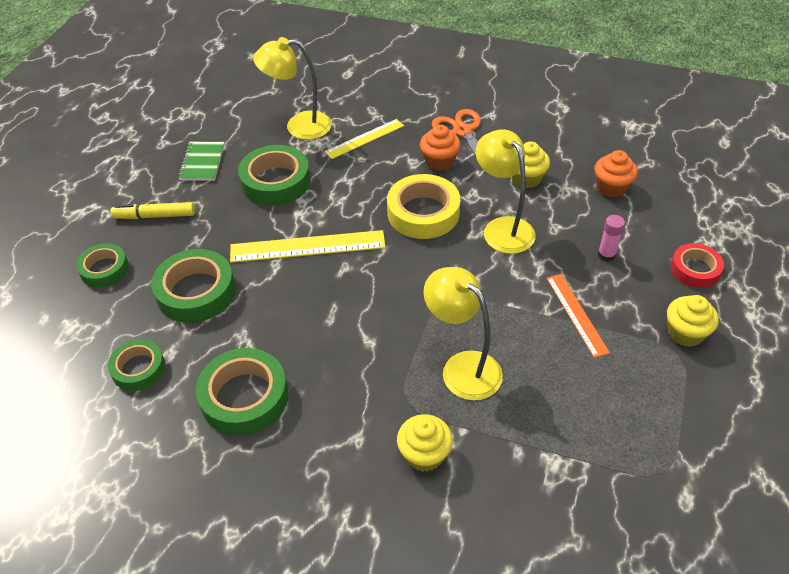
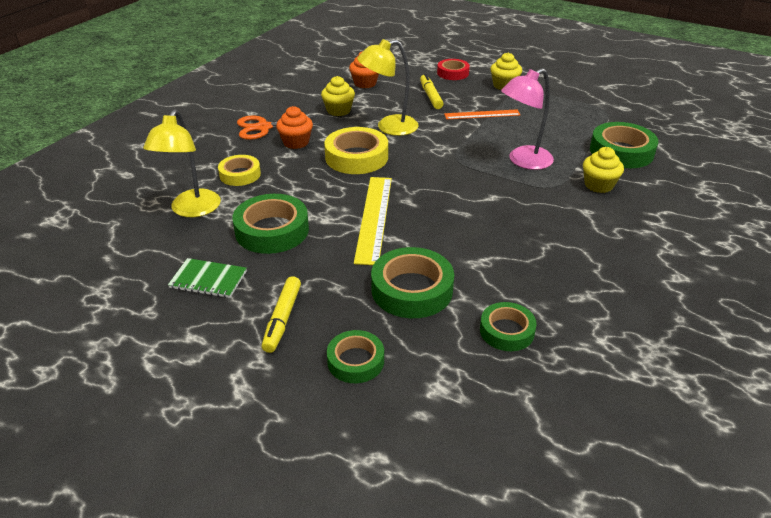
camera: 80 degrees left, 10 degrees down
(244, 397) = (545, 264): green tape -> green tape (621, 152)
(365, 139) = (240, 174): yellow ruler -> yellow tape
(462, 367) = (523, 161): yellow lamp -> pink lamp
(606, 255) = (430, 96): pink glue stick -> yellow marker

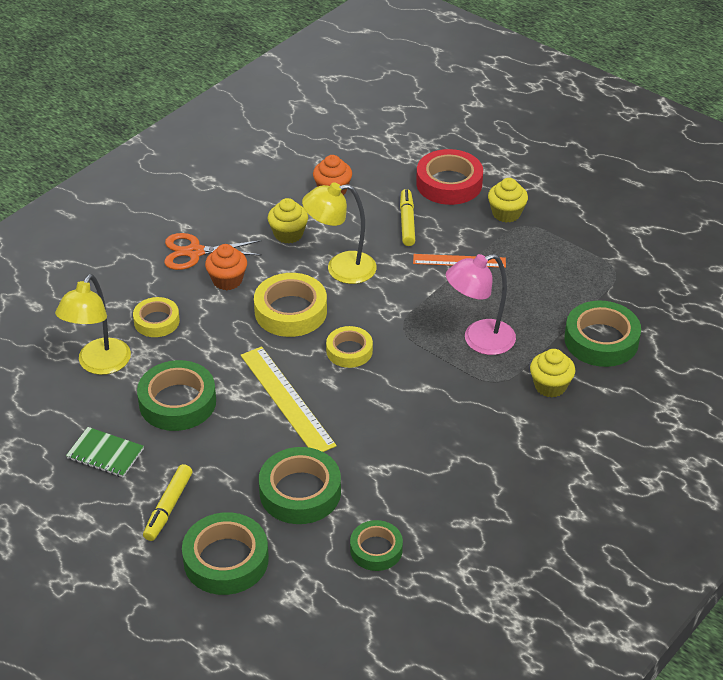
camera: 10 degrees right, 5 degrees up
(355, 361) = (226, 560): green tape -> green tape, size x1.61
(374, 218) = (287, 399): yellow ruler -> yellow ruler turned 45 degrees counterclockwise
(417, 178) = (349, 351): none -> yellow tape
(453, 73) = (449, 183): red tape -> red tape, size x1.61

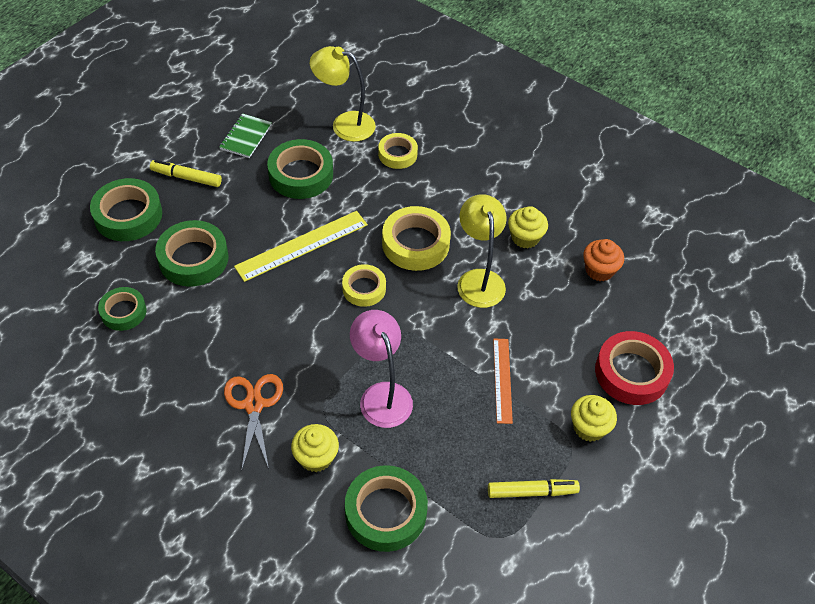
camera: 85 degrees right, 10 degrees up
(195, 252) = (490, 172): orange scissors -> orange scissors (254, 405)
(227, 280) = (454, 197): orange cupcake -> none
(407, 222) = (558, 334): yellow marker -> yellow marker (532, 491)

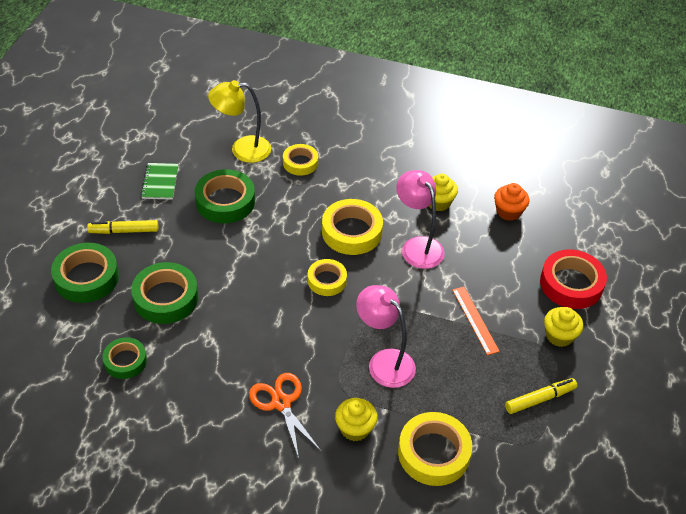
camera: 20 degrees left, 5 degrees down
(302, 245) = (256, 260): yellow ruler -> none
(385, 512) = (433, 453): green tape -> yellow tape
(479, 279) = (417, 246): yellow lamp -> pink lamp

